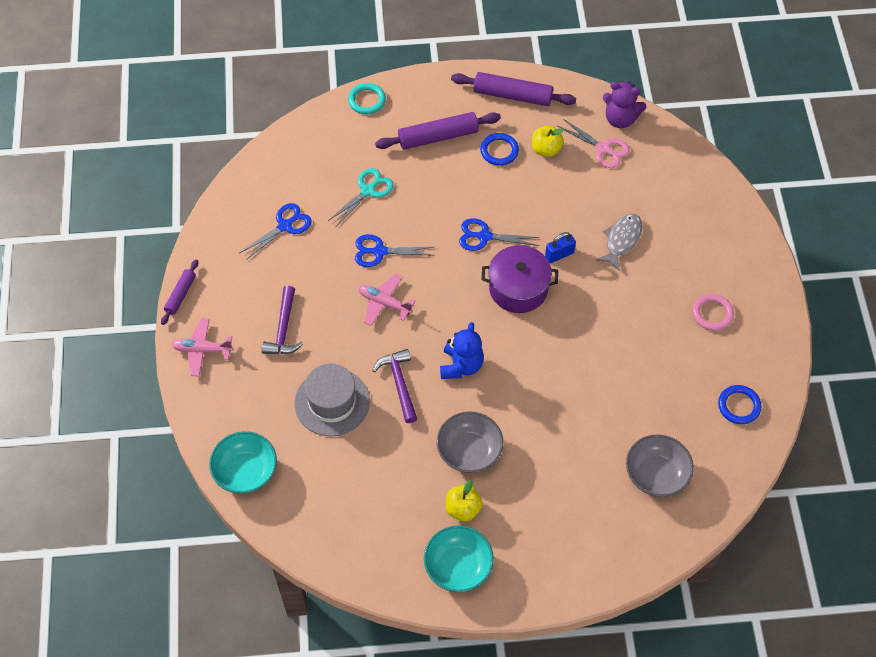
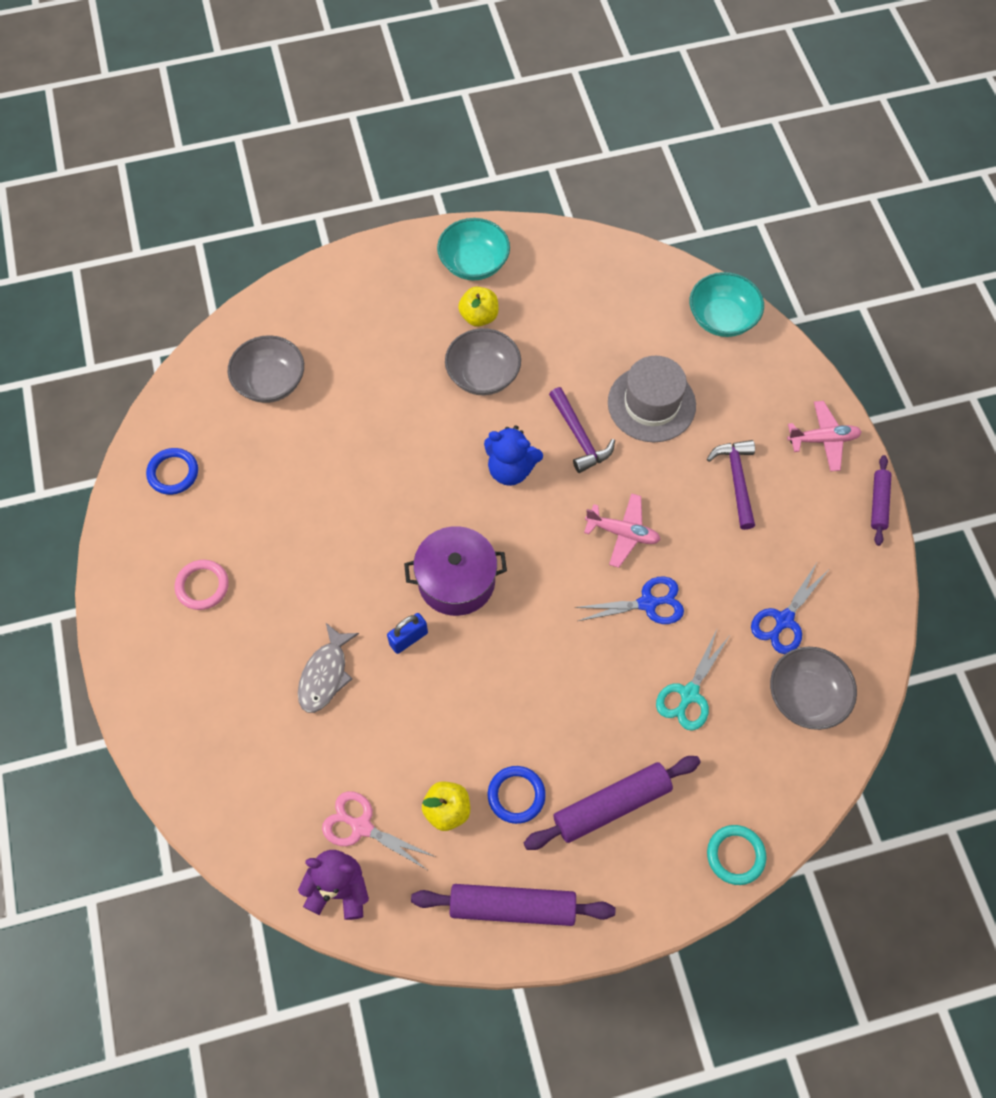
camera: 170 degrees right, 5 degrees up
(288, 178) = (806, 696): none -> grey bowl
(461, 365) = (510, 469): blue teddy bear -> blue teddy bear turned 75 degrees counterclockwise
(484, 236) = (513, 649): blue scissors -> none

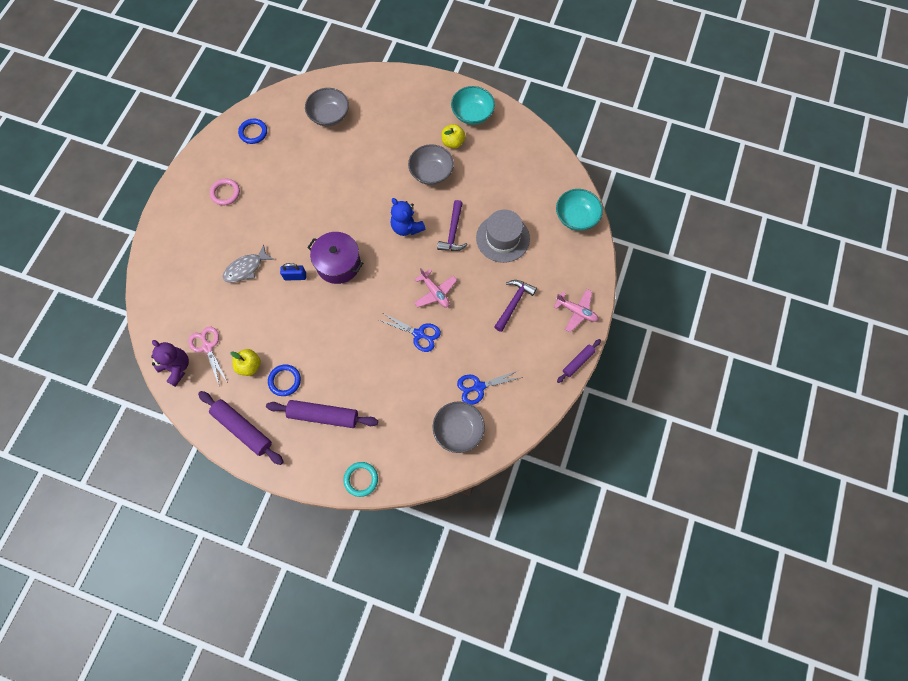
camera: 35 degrees right, 5 degrees up
(689, 694) = (402, 390): turquoise scissors -> none

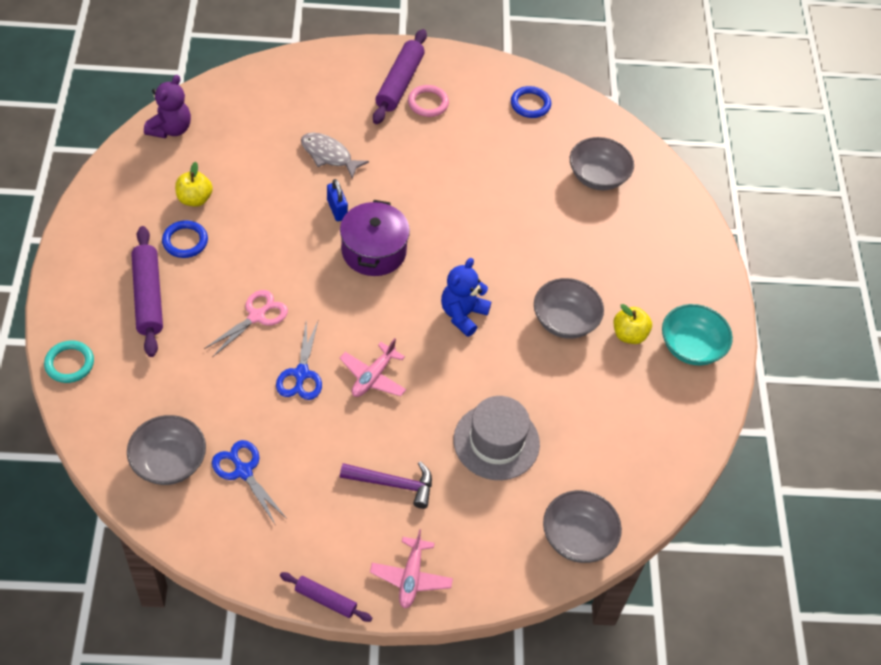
camera: 65 degrees right, 15 degrees down
(207, 347) = (207, 150): pink scissors -> pink scissors (257, 316)
(243, 429) = (108, 217): purple rolling pin -> purple rolling pin (400, 83)
(453, 232) = (479, 374): purple hammer -> none
(576, 217) = (578, 537): turquoise bowl -> grey bowl

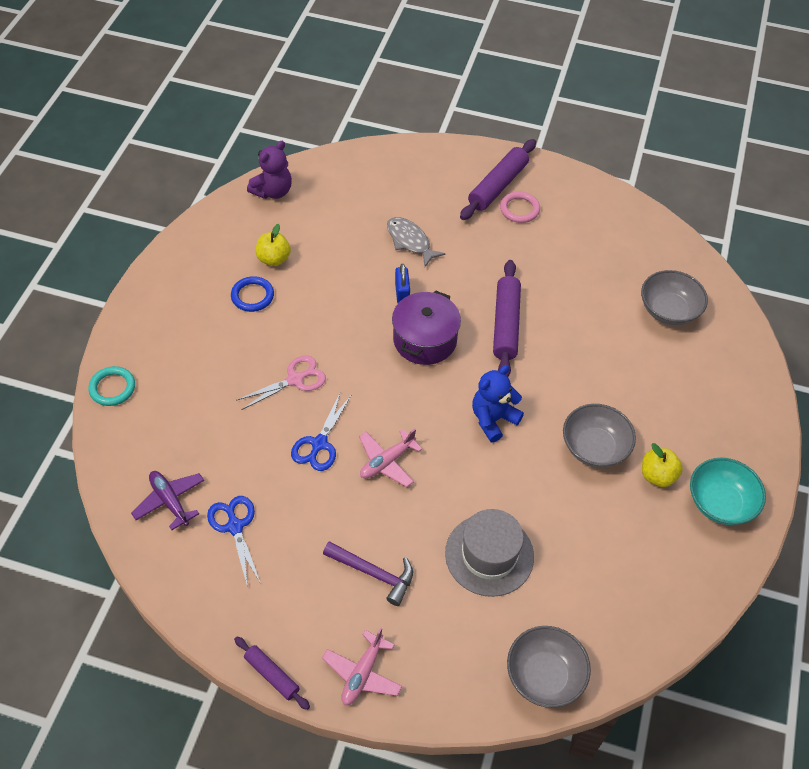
camera: 20 degrees right, 0 degrees up
(148, 297) = (202, 341): purple rolling pin -> purple rolling pin (505, 324)
(169, 462) = (170, 501): grey bowl -> purple plane
(530, 104) = (620, 228): blue ring -> none

